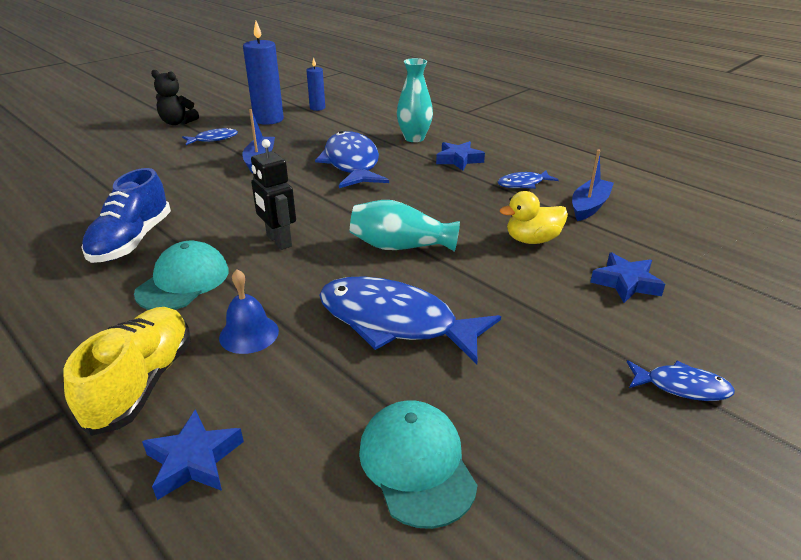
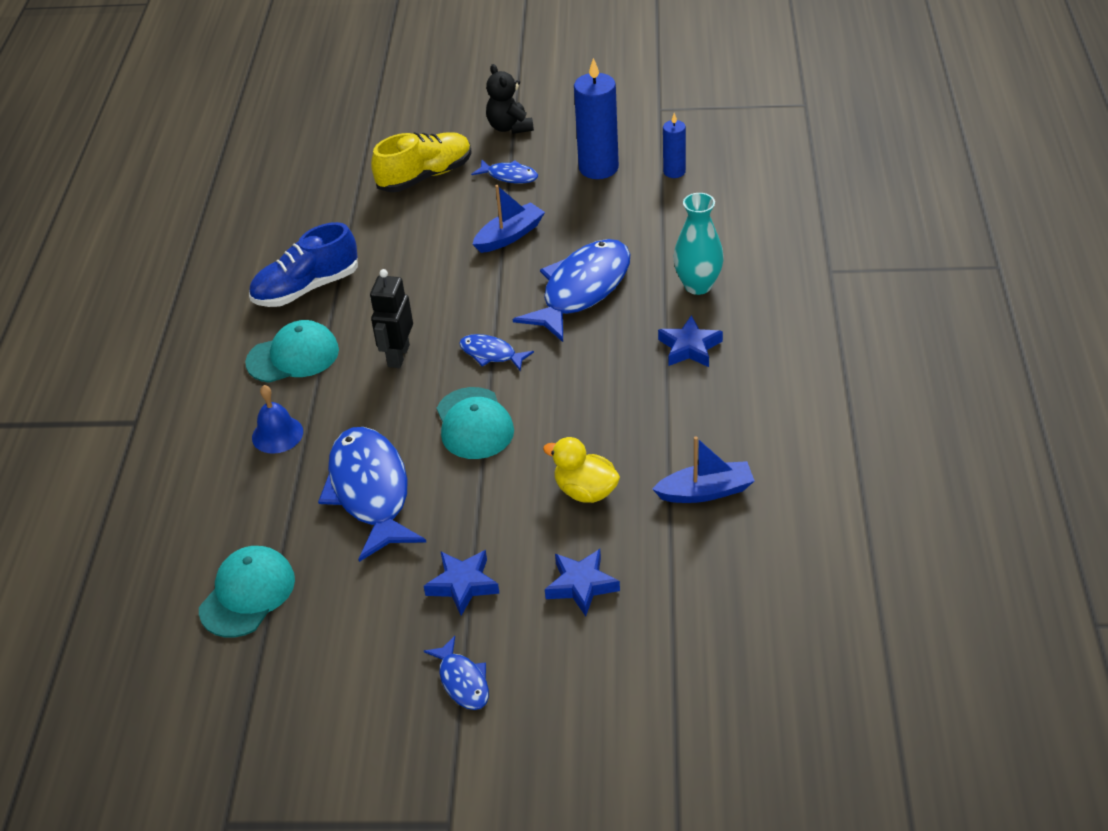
camera: 50 degrees right, 10 degrees up
(142, 383) = (186, 430): yellow shoe -> yellow shoe (425, 176)
(194, 460) = (157, 503): blue star -> blue star (463, 585)
(400, 246) = (474, 424): turquoise vase -> turquoise cap
(523, 184) = (695, 422): blue fish -> blue fish (491, 354)

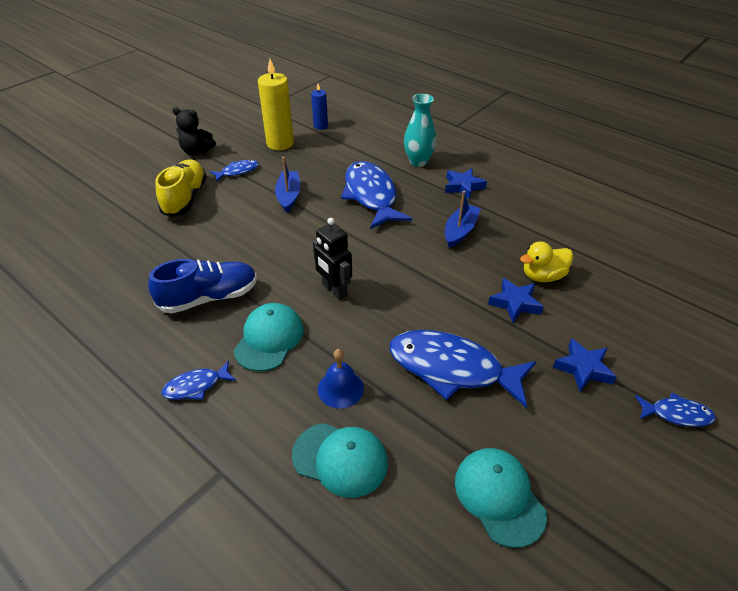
camera: 55 degrees left, 0 degrees up
(306, 288) = (209, 298): blue shoe -> blue shoe turned 120 degrees counterclockwise
(474, 424) = (437, 290): turquoise cap -> turquoise cap (340, 459)
(491, 354) = (382, 252): blue fish -> blue fish (196, 386)
(581, 585) = (623, 317): blue star -> blue star (515, 303)
(598, 168) = (280, 143): blue candle -> yellow candle
(705, 491) = (582, 236): blue boat -> blue boat (460, 231)

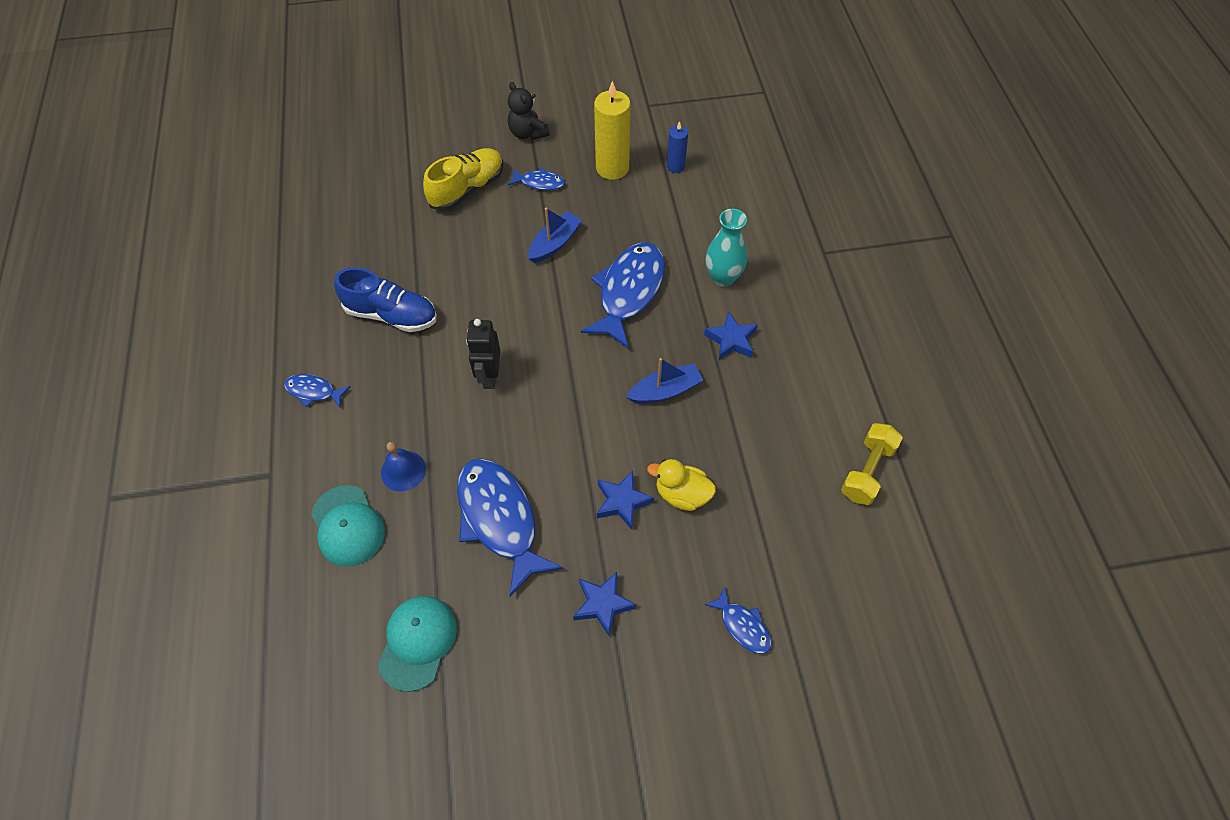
camera: 40 degrees right, 15 degrees up
(269, 339) = (397, 387): turquoise cap -> none
(615, 204) = (867, 471): none -> yellow dumbbell
(676, 414) = (627, 703): blue fish -> blue fish (742, 626)

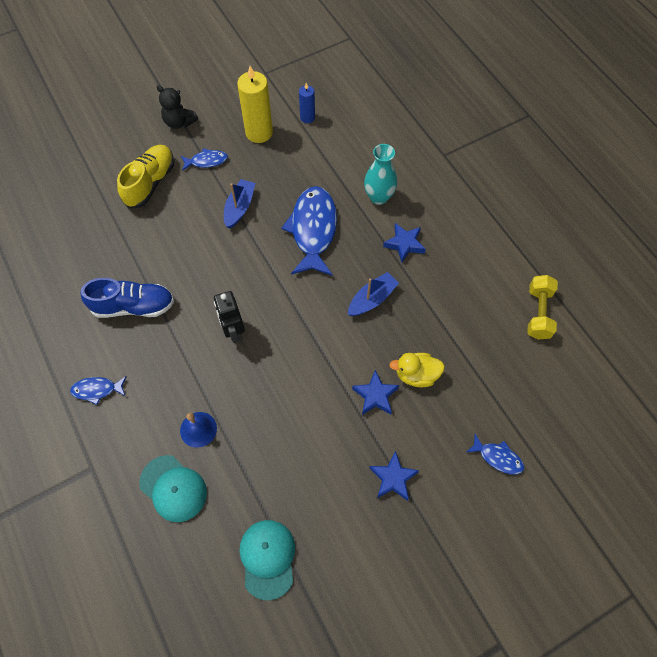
camera: 20 degrees left, 5 degrees up
(500, 519) = (290, 441): blue fish -> none

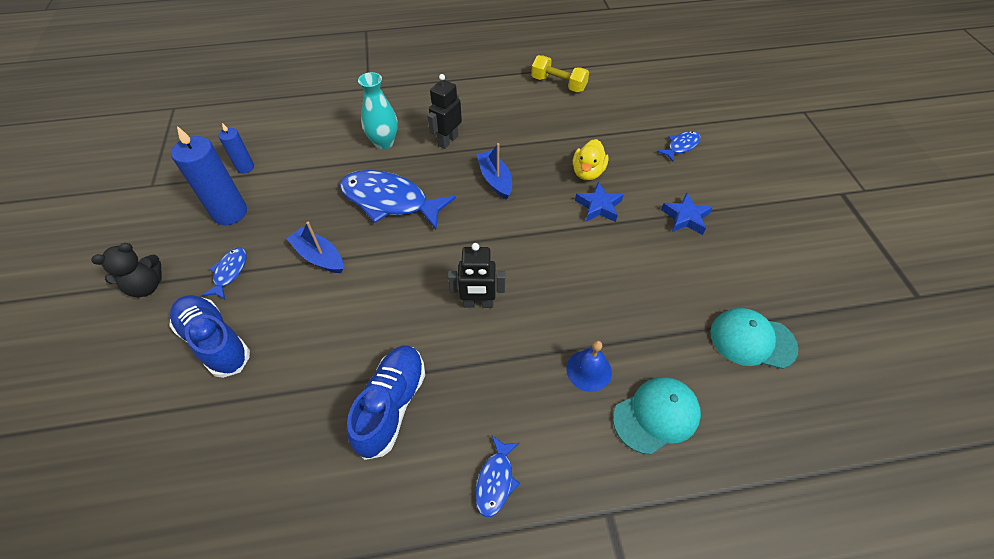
camera: 70 degrees left, 10 degrees down
(150, 183) = (215, 341): yellow shoe -> blue shoe
(259, 132) = (230, 213): yellow candle -> blue candle
(404, 244) = (447, 140): blue star -> black robot

